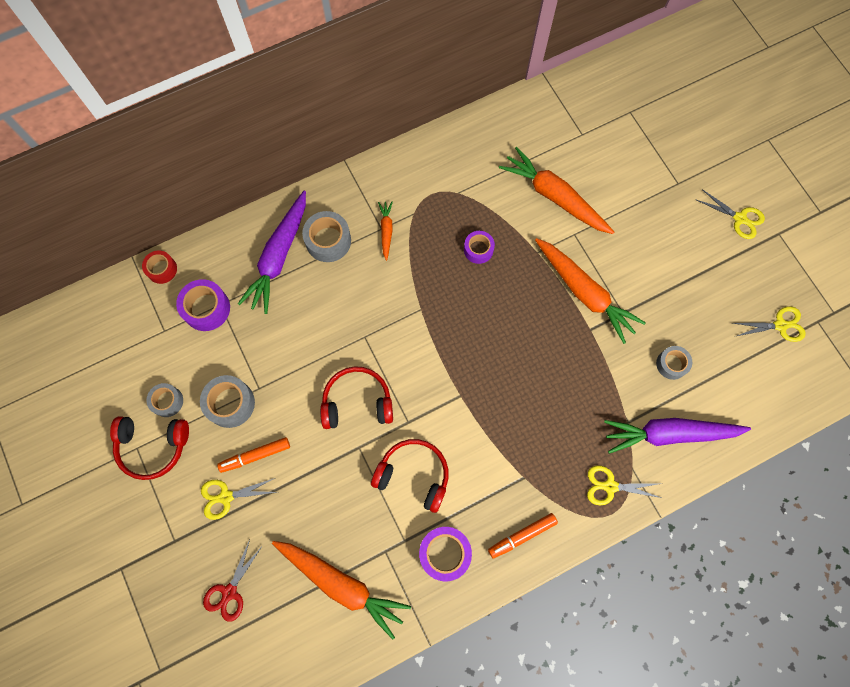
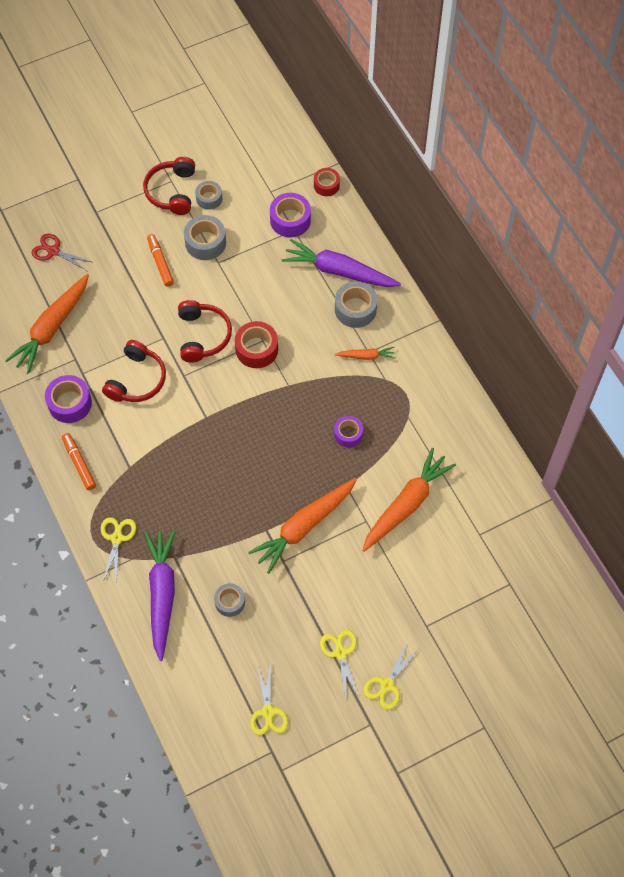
camera: 90 degrees right, 10 degrees down
(226, 497) = (128, 244): yellow scissors -> yellow scissors (340, 653)
(376, 343) = (256, 349): none -> red tape

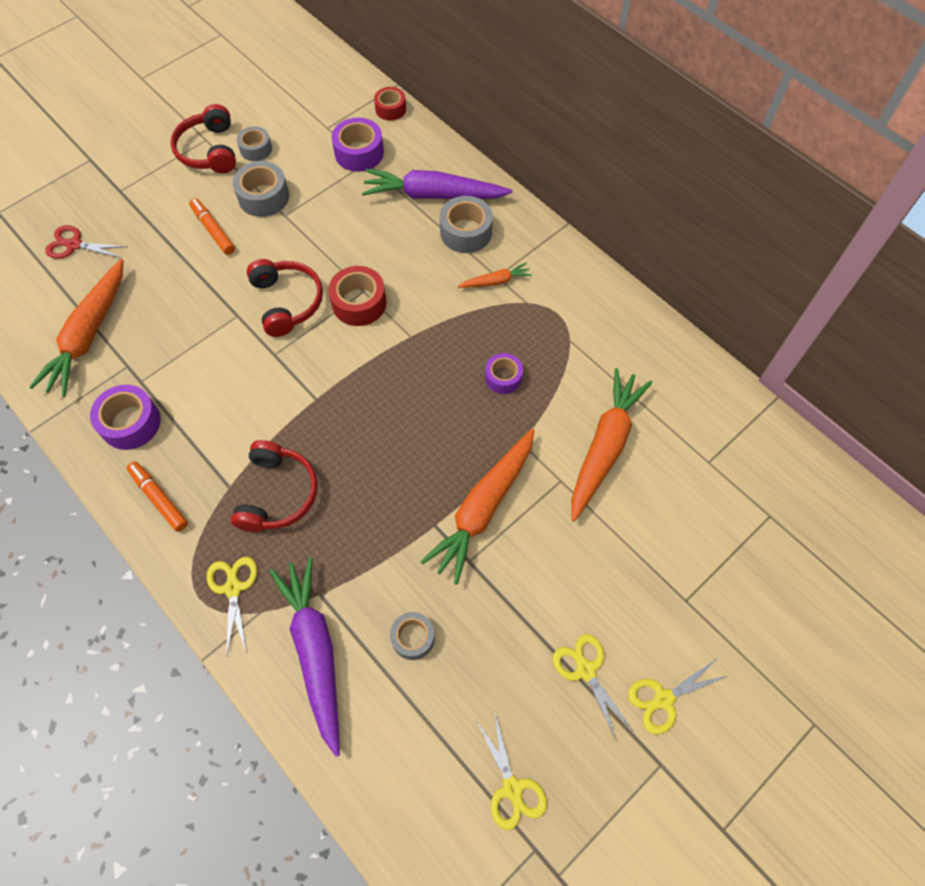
camera: 15 degrees left, 0 degrees up
(137, 380) = (214, 373): red headphones -> red headphones (277, 494)
(387, 685) = (664, 699): yellow scissors -> yellow scissors turned 45 degrees clockwise

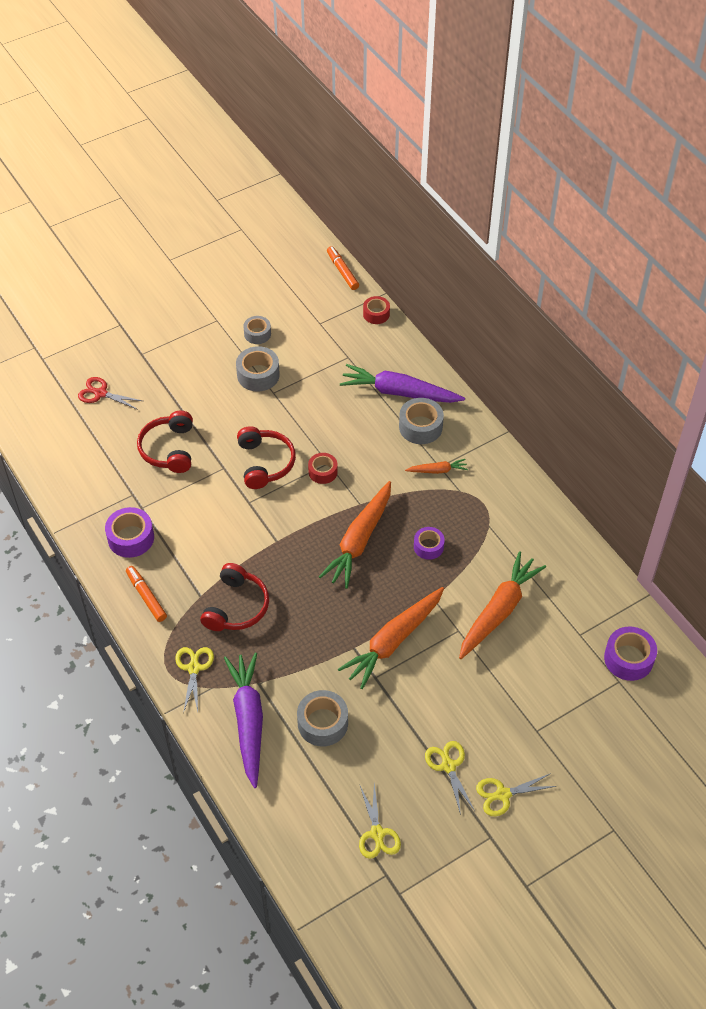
camera: 10 degrees right, 10 degrees down
(89, 335) = (105, 466): orange carrot -> orange carrot (359, 540)
(209, 150) = (219, 330): red headphones -> red headphones (169, 449)
(213, 230) = (213, 397): orange marker -> orange marker (342, 271)
(359, 153) = (343, 348): purple tape -> purple tape (628, 659)
(359, 303) = (323, 472): red tape -> red tape, size x0.65
(413, 638) = (322, 723): grey tape -> grey tape, size x1.54

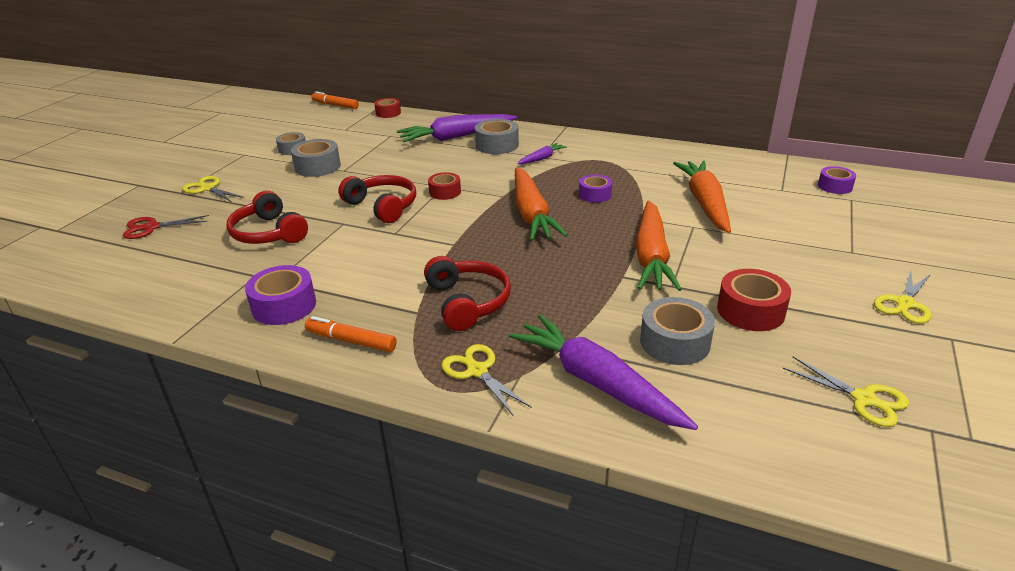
camera: 35 degrees left, 20 degrees down
(397, 732) = (750, 311): none -> red tape
(437, 470) = (542, 158): orange carrot -> purple carrot
(448, 766) = (831, 310): yellow scissors -> yellow scissors (208, 188)
(628, 659) = (835, 186): purple tape -> purple tape, size x0.65

